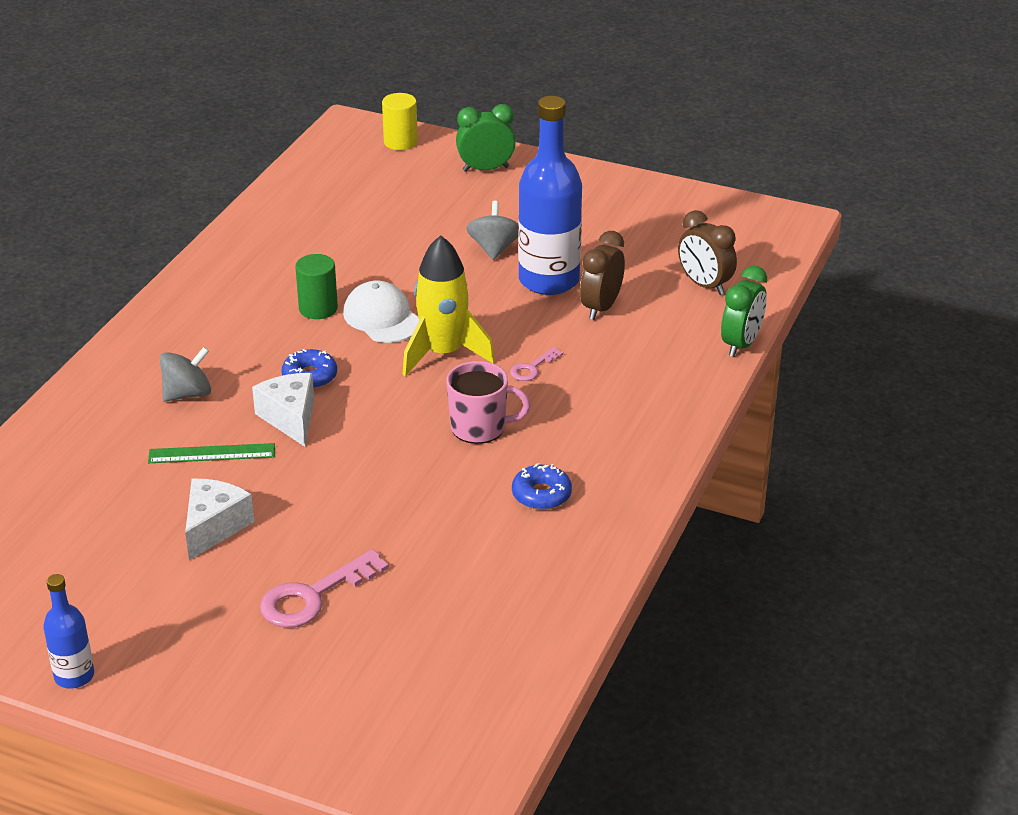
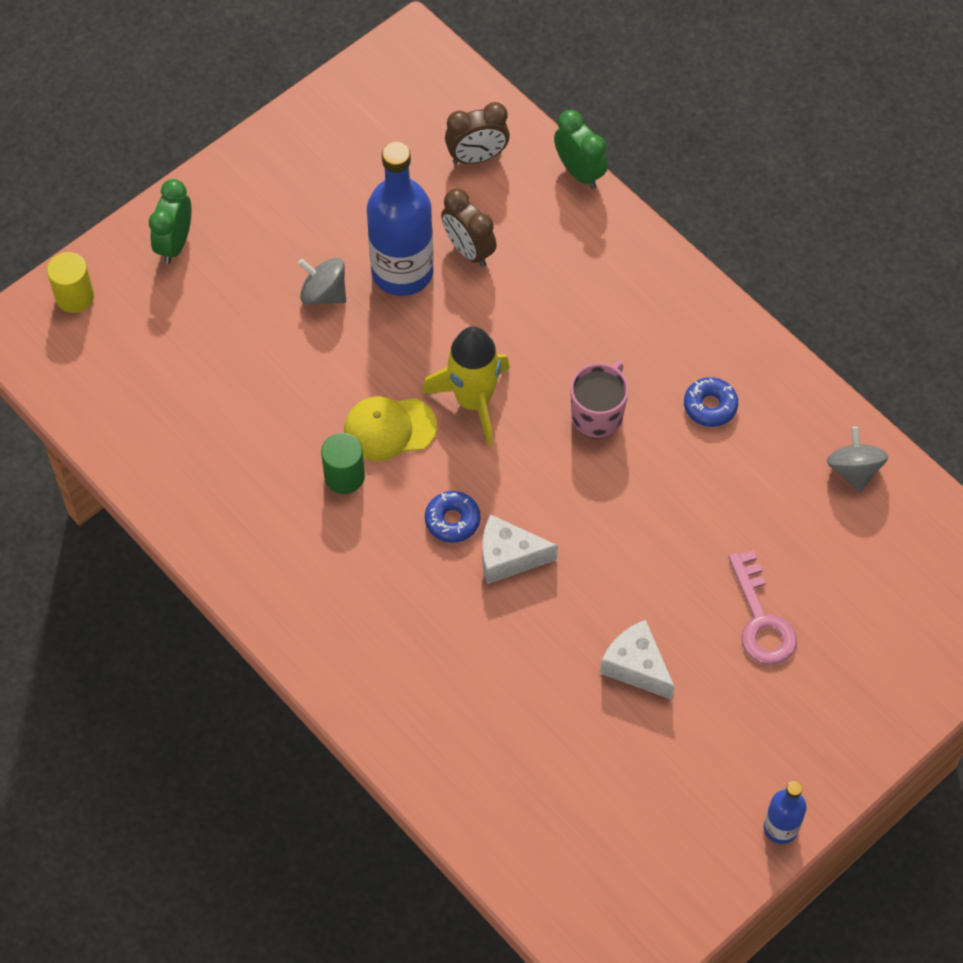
camera: 65 degrees left, 25 degrees up
(188, 394) = (427, 630): grey spinning top -> grey spinning top (854, 470)
(211, 453) = (529, 637): green ruler -> none
(382, 318) = (389, 428): white cap -> yellow cap
(532, 368) = (532, 341): pink key -> none

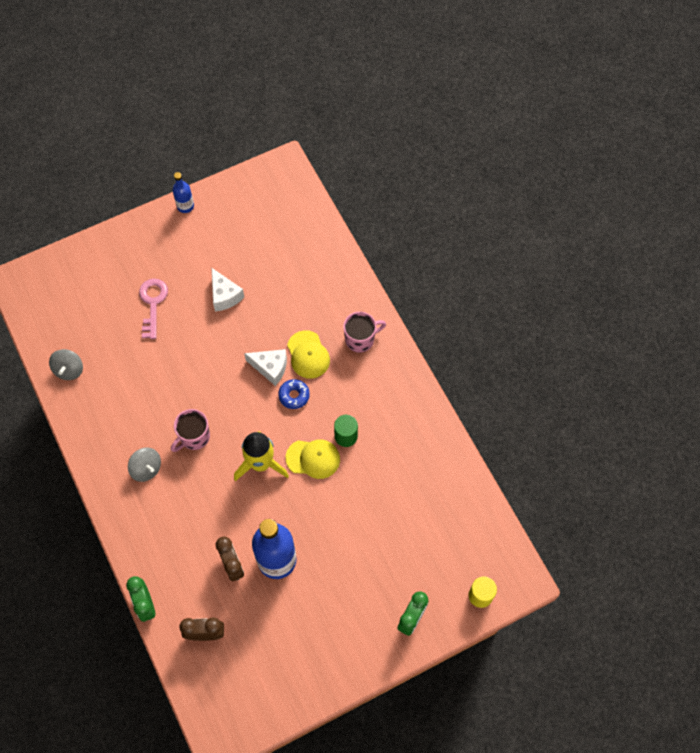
camera: 165 degrees left, 5 degrees up
(324, 294) = (328, 557): grey spinning top -> grey spinning top (146, 468)
(362, 647) = (360, 339): none -> pink mug
(449, 596) = (308, 355): none -> yellow cap
(710, 406) = (130, 426): blue donut -> none

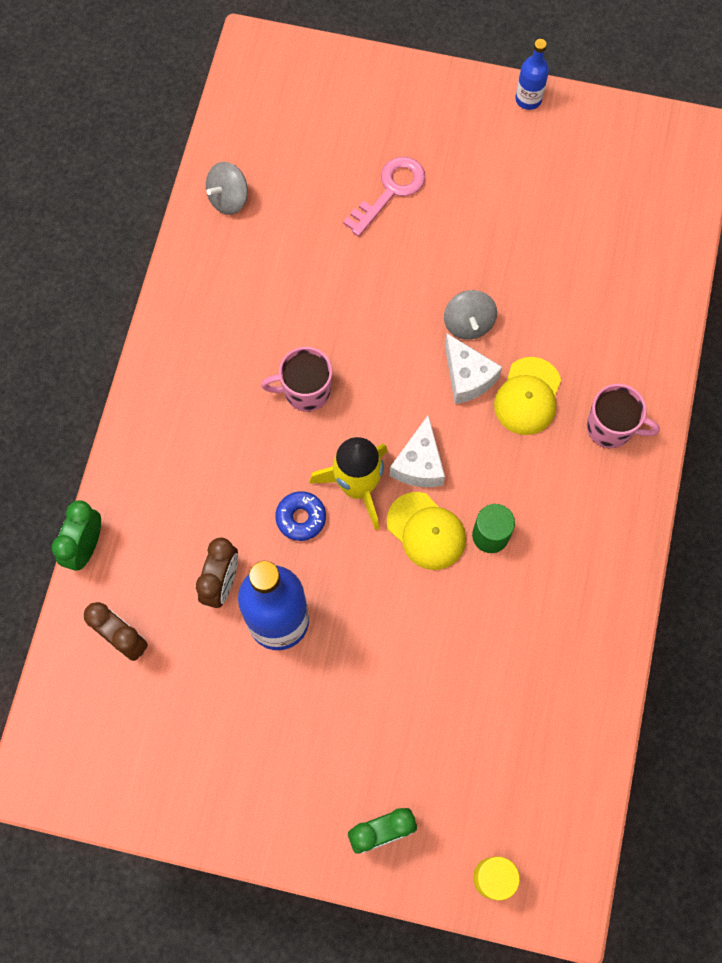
camera: 40 degrees right, 5 degrees up
(146, 468) = (219, 385): grey spinning top -> grey spinning top (468, 323)
(225, 295) = (485, 245): white cheese -> white cheese (419, 464)
(294, 395) = (467, 434): blue donut -> blue donut (301, 518)

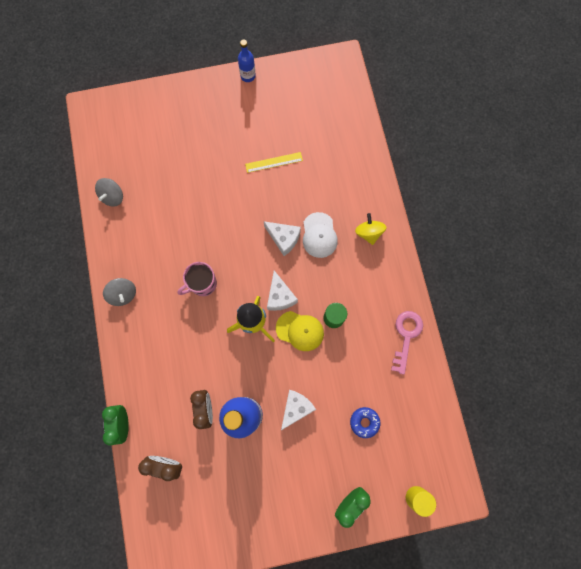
camera: 25 degrees left, 5 degrees up
(301, 518) = (231, 354): blue donut -> blue donut (364, 422)
(364, 647) = (296, 408): none -> white cheese
(390, 191) = (198, 156): pink key -> pink key (406, 336)
(468, 323) = (271, 210): grey spinning top -> grey spinning top (123, 294)
(507, 251) = (274, 162): none -> yellow ruler
(528, 396) = (319, 235): yellow cap -> white cap
(611, 427) = (368, 233): pink mug -> yellow spinning top

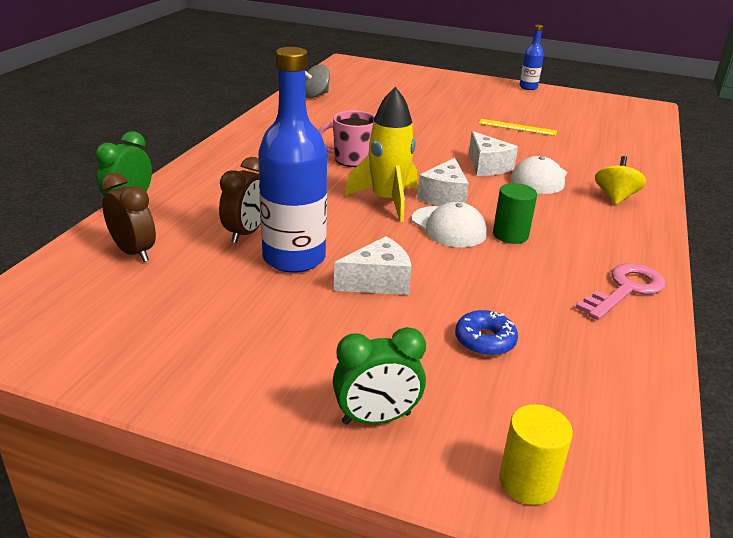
camera: 30 degrees right, 45 degrees down
(123, 294) = (253, 137): grey spinning top -> none
(300, 331) = (448, 227): yellow cap -> white cap

